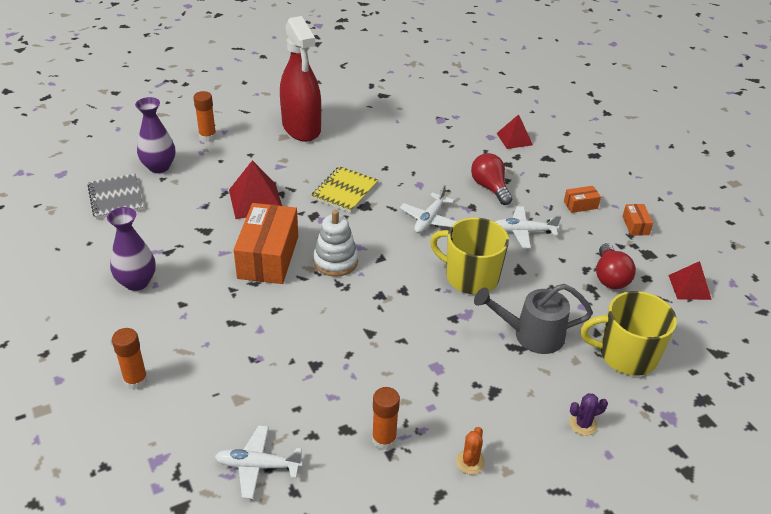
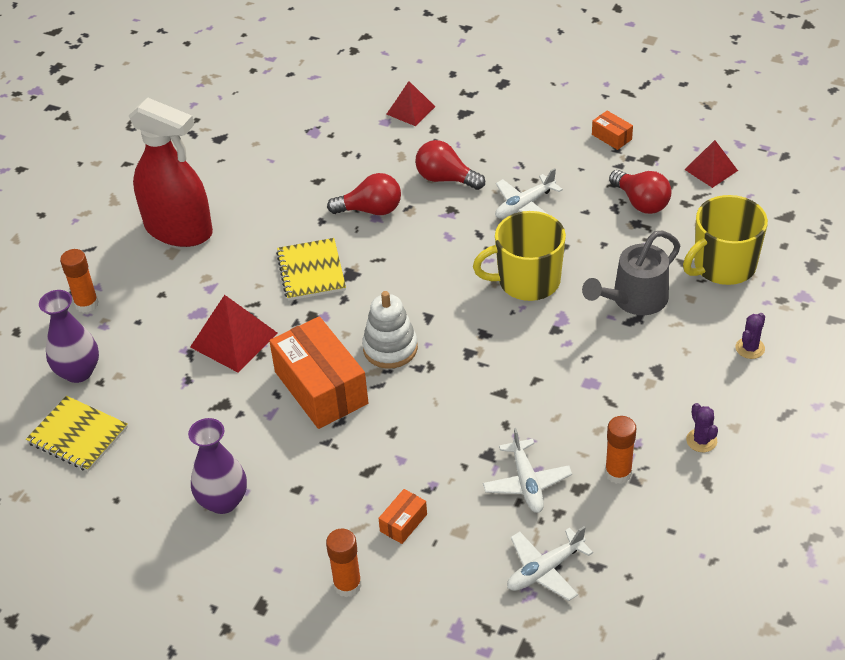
camera: 35 degrees left, 5 degrees up
(116, 198) = (78, 435): grey notebook -> yellow notebook
(421, 179) = (371, 210): none -> red light bulb
(429, 219) = (427, 248): white plane -> white plane (527, 483)
(470, 462) = (701, 440): orange cactus -> purple cactus
(580, 205) = (545, 145): orange box -> orange box (403, 523)

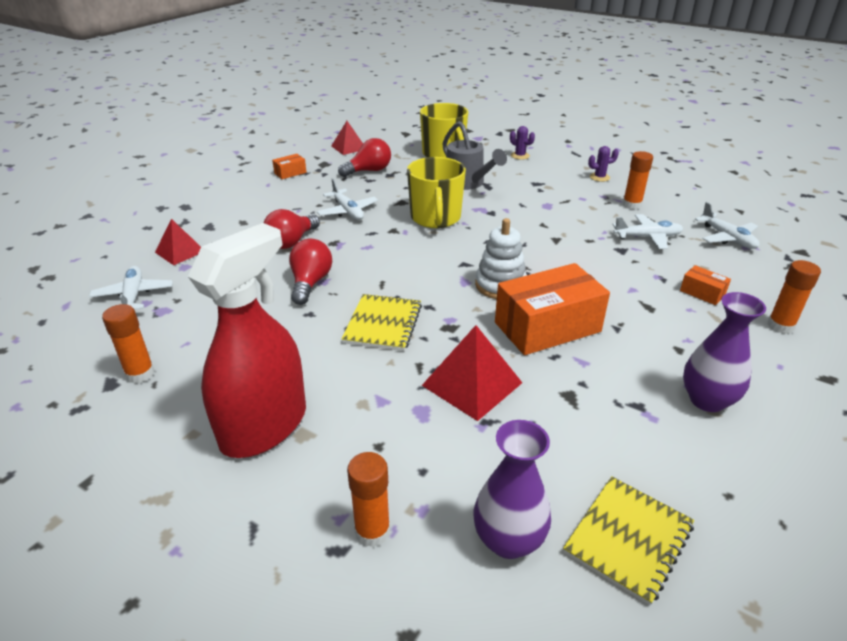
camera: 85 degrees left, 10 degrees down
(231, 149) = (140, 374): none -> orange glue stick
(311, 271) = (383, 324): yellow notebook -> yellow notebook turned 75 degrees counterclockwise
(332, 108) = (133, 296): none -> white plane

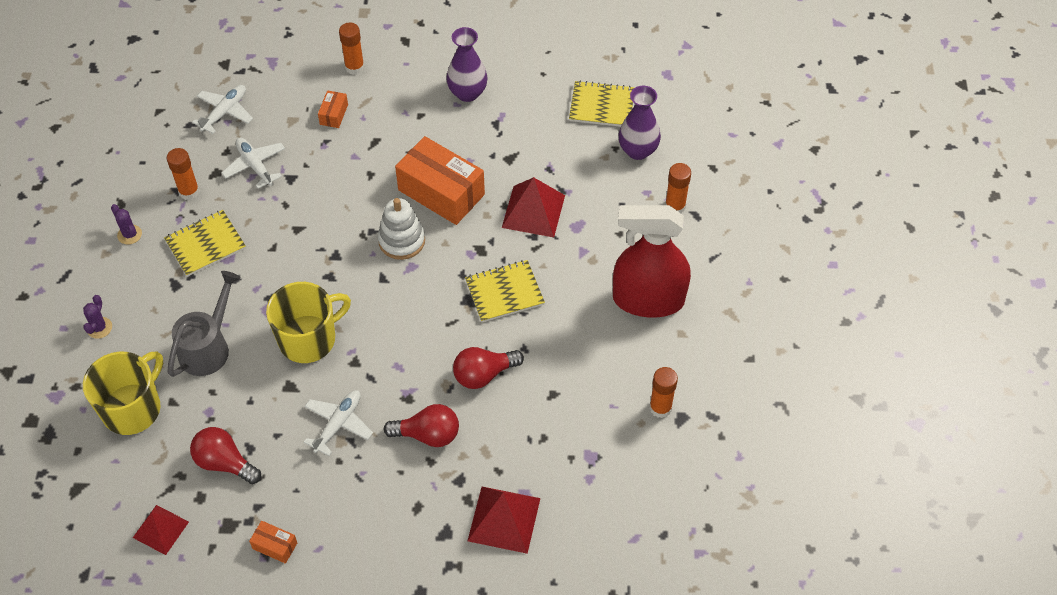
camera: 120 degrees left, 20 degrees up
(133, 296) = (589, 495): white plane -> none
(180, 251) = (504, 519): red pyramid -> red pyramid, size x1.52
(568, 200) = (205, 244): none -> yellow notebook

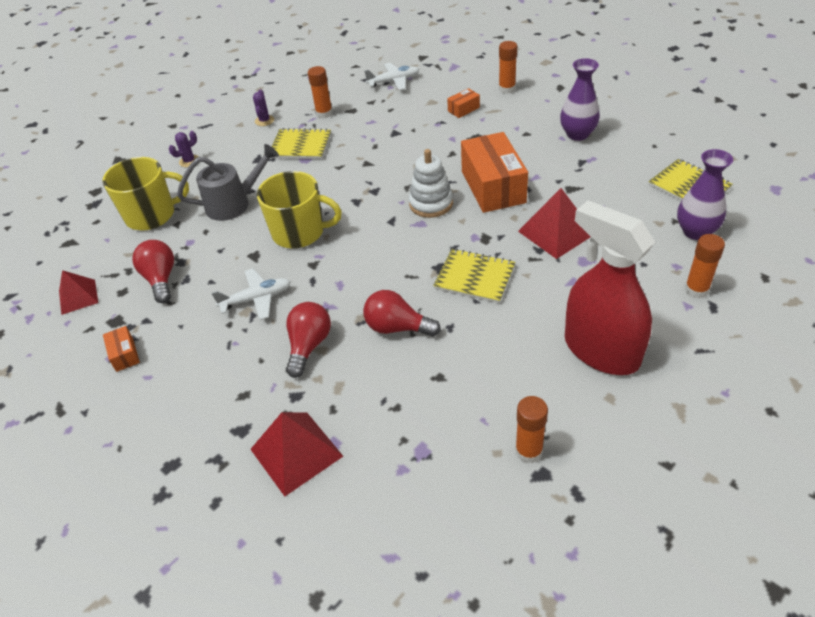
camera: 45 degrees right, 10 degrees down
(255, 165) = (380, 116): white plane -> none
(428, 435) = (309, 346): red light bulb -> red light bulb turned 120 degrees counterclockwise

